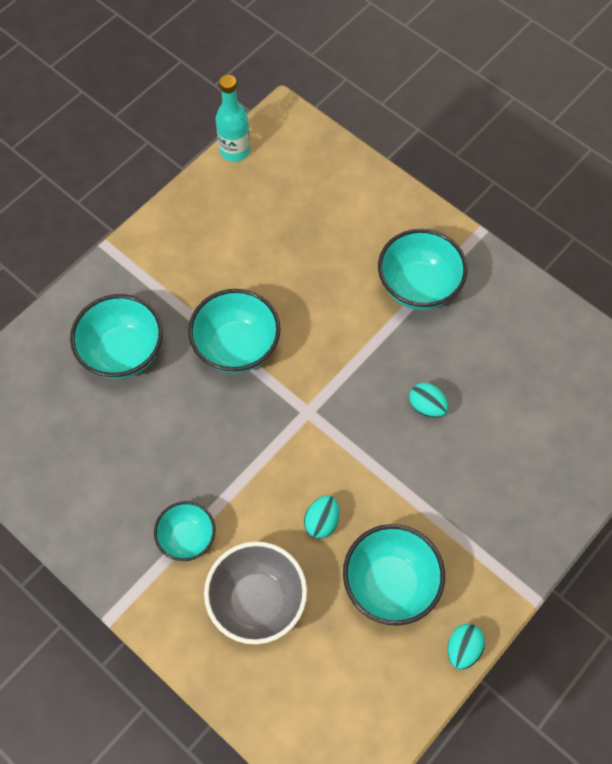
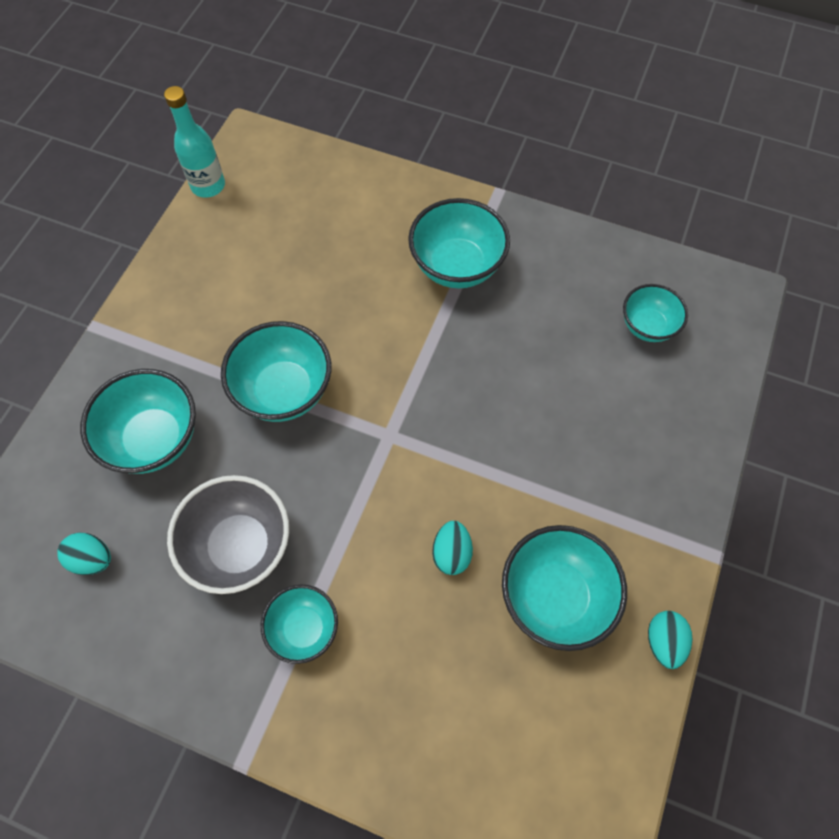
camera: 20 degrees left, 0 degrees up
(257, 601) = (413, 674): grey bowl -> grey bowl (240, 546)
(426, 406) = (515, 387): turquoise egg -> turquoise egg (92, 559)
(562, 392) = (647, 326): none -> turquoise bowl

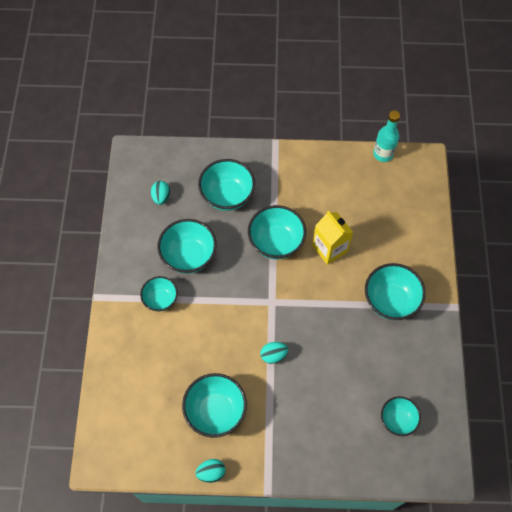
camera: 70 degrees right, 0 degrees up
(240, 546) = (189, 256): grey bowl -> turquoise bowl
(333, 315) = (330, 248): none -> yellow carton
(451, 553) = (220, 353): turquoise egg -> turquoise egg (273, 355)

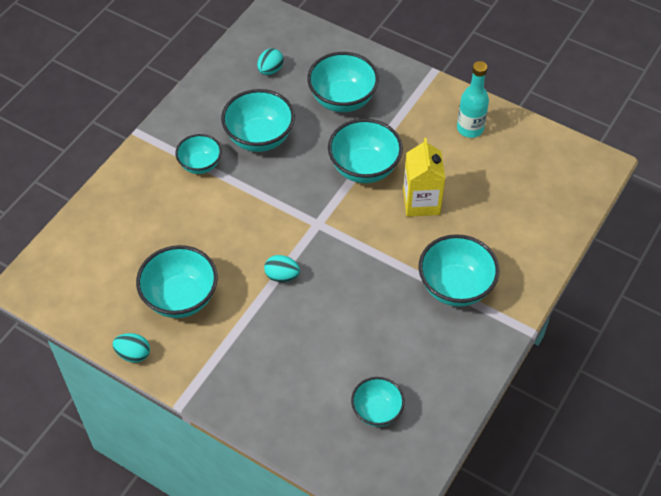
camera: 30 degrees right, 10 degrees down
(383, 154) = (553, 136): turquoise bottle -> turquoise bottle (470, 128)

